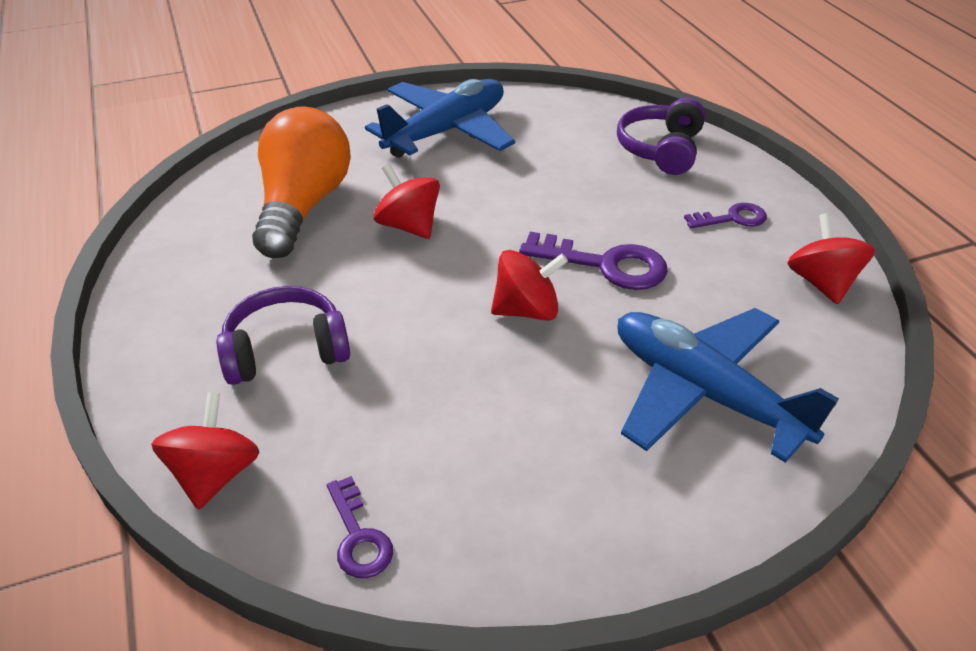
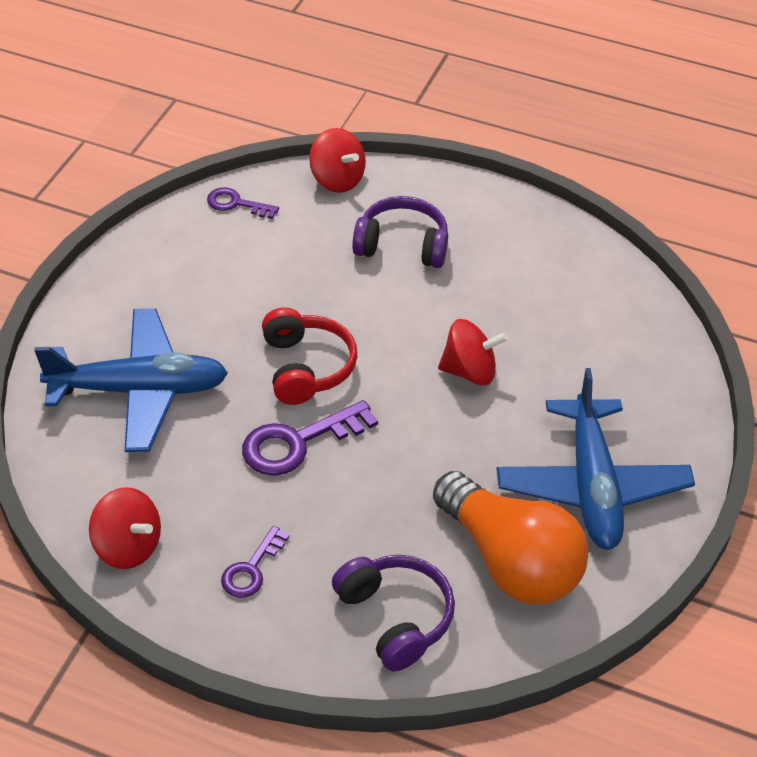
camera: 130 degrees right, 5 degrees up
(286, 350) = (402, 245): purple headphones -> purple headphones turned 105 degrees counterclockwise
(303, 206) = (560, 332): orange light bulb -> orange light bulb (509, 560)
(527, 310) = (306, 367): red spinning top -> red headphones

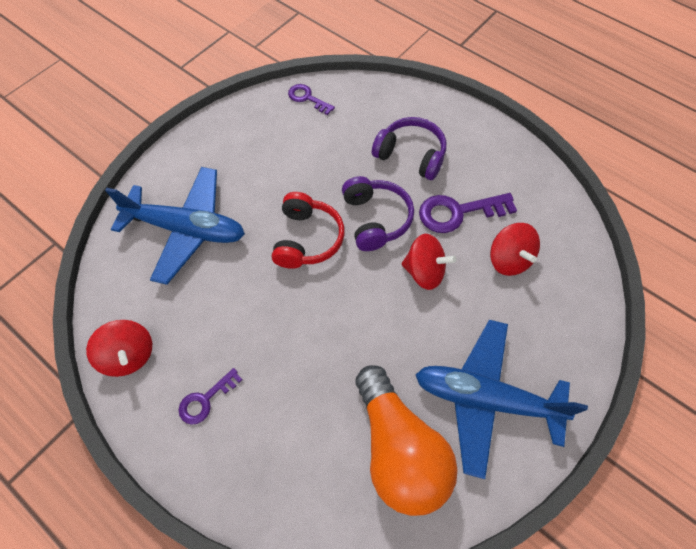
camera: 20 degrees right, 15 degrees up
(298, 442) = (279, 300): purple key -> purple key (458, 212)
(337, 180) = (383, 93): red spinning top -> red spinning top (509, 259)
(395, 617) = (293, 475): purple headphones -> purple headphones (375, 219)
(591, 486) = (486, 399): blue plane -> blue plane turned 90 degrees clockwise

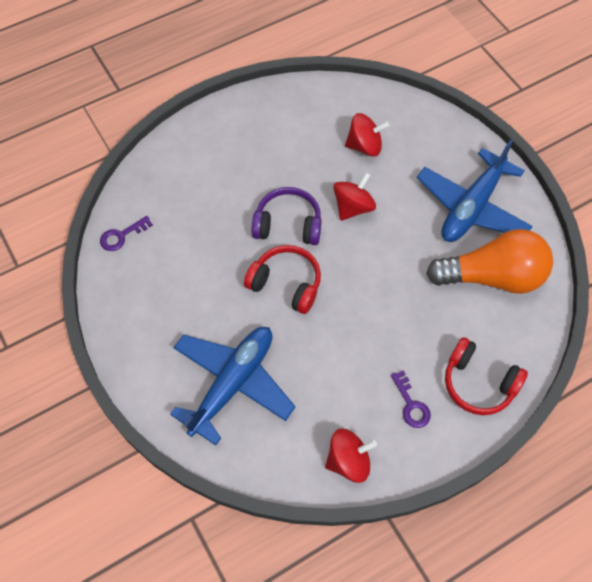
camera: 70 degrees left, 0 degrees up
(251, 469) = (478, 383): none -> red headphones
(411, 155) = (232, 175): purple headphones -> none
(458, 212) = (307, 162): purple key -> none

